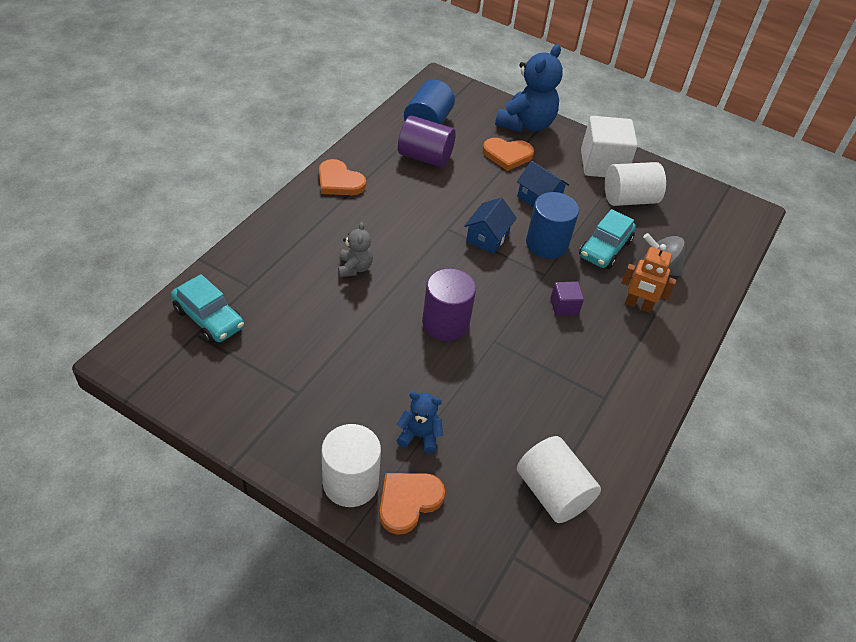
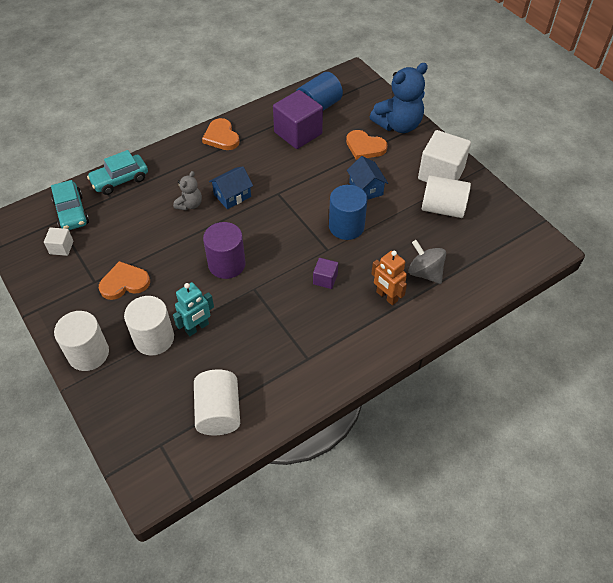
camera: 30 degrees right, 5 degrees up
(225, 365) = (61, 247): none -> white cube
(408, 501) = (116, 380): orange heart -> orange heart (124, 283)
(419, 436) = (154, 338): blue teddy bear -> white cylinder
(425, 157) = (298, 133): purple cylinder -> purple cube
(461, 406) = (197, 328): none -> turquoise robot
(487, 237) = (303, 208): blue house -> blue house (232, 195)
(605, 249) = (391, 243): turquoise car -> turquoise car (120, 180)

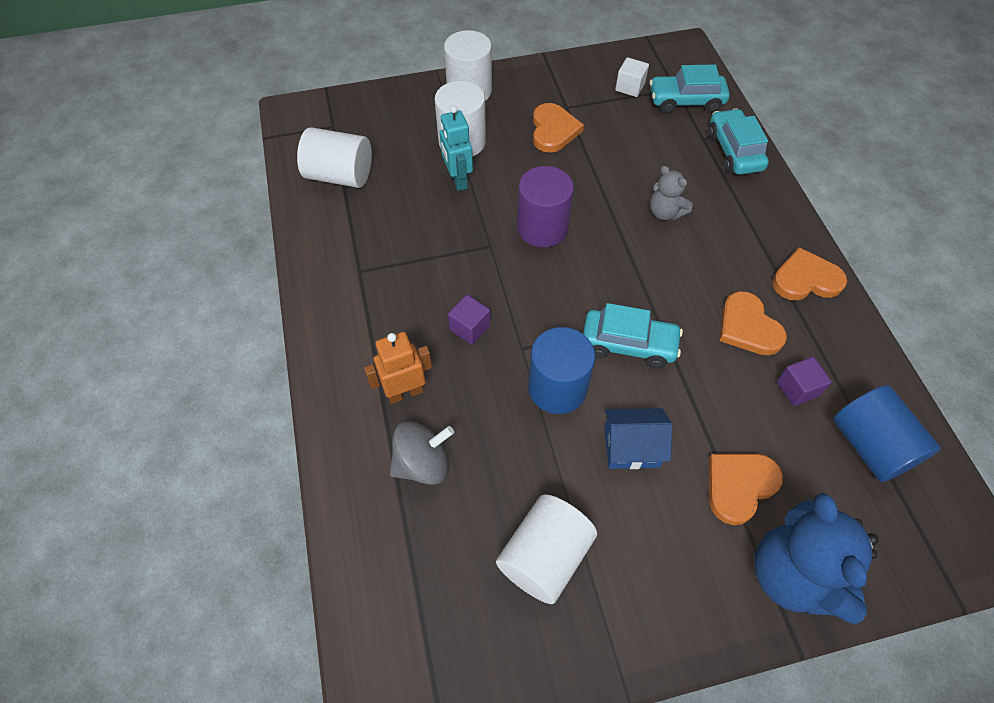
camera: 110 degrees right, 5 degrees up
(232, 195) = (669, 263): blue house -> none
(266, 155) = (748, 327): none -> orange heart
(298, 133) = (797, 388): purple cube -> purple cube, size x0.49
(302, 202) = (628, 344): none -> turquoise car
(441, 174) = (633, 596): white cube -> none

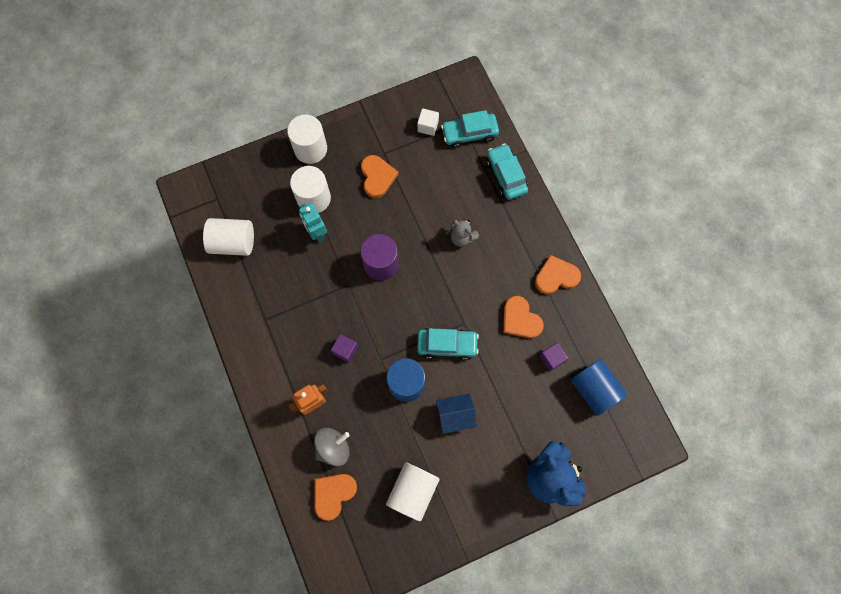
camera: 10 degrees left, 15 degrees up
(739, 486) = (519, 429): orange heart -> orange heart (333, 494)

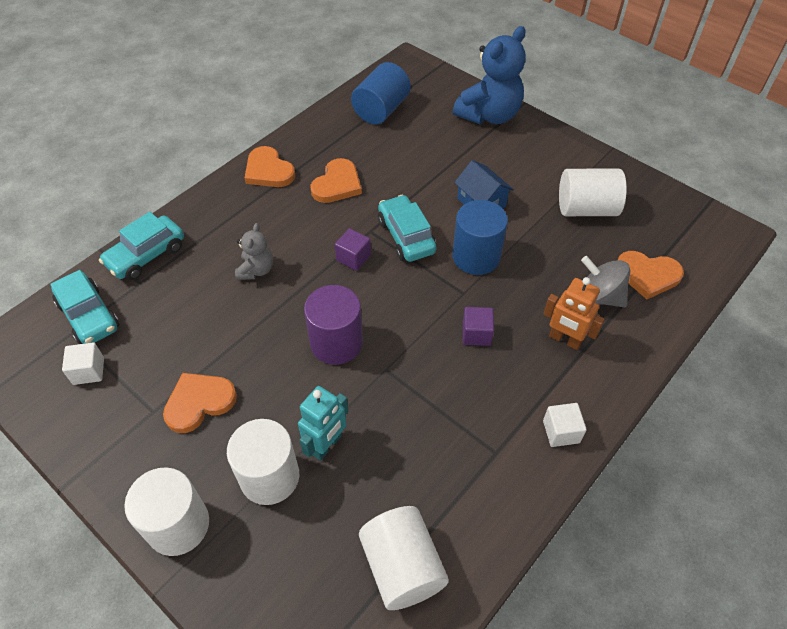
camera: 115 degrees left, 20 degrees down
(257, 362) = (561, 431): none -> white cube
(551, 358) = (367, 148): purple cube -> purple cube (353, 258)

